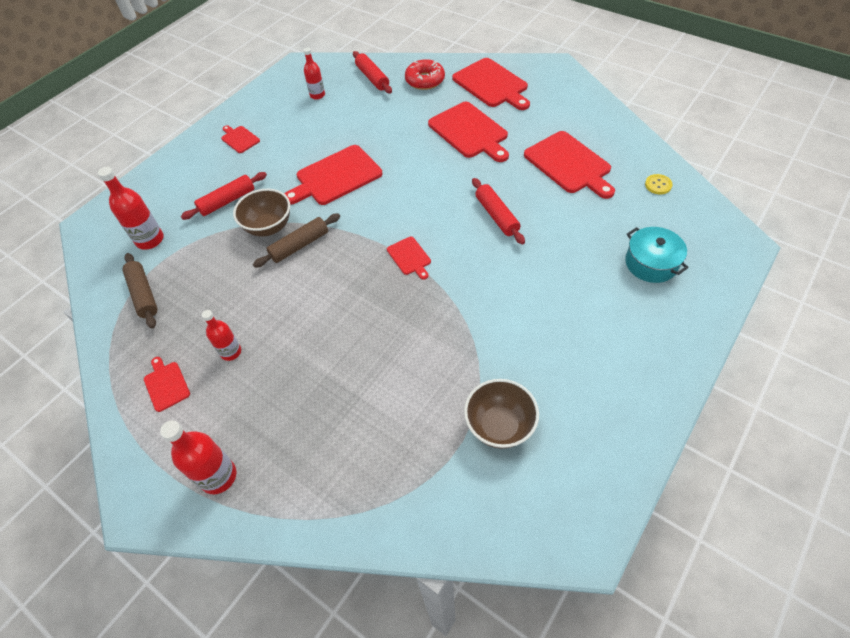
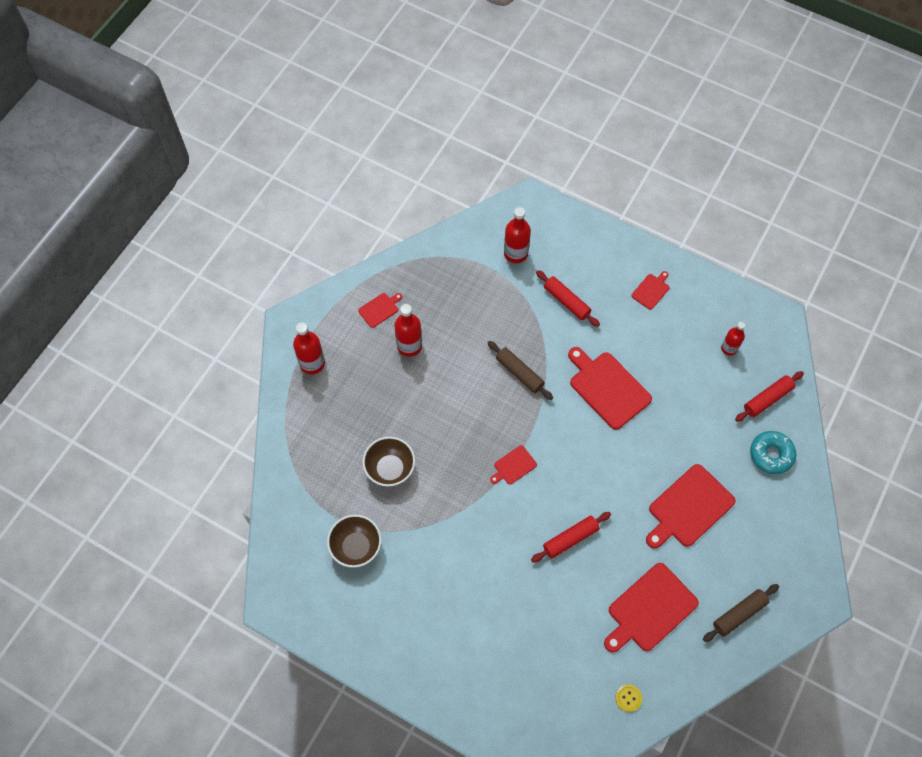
camera: 80 degrees right, 10 degrees up
(143, 294) = (459, 267): brown rolling pin -> brown rolling pin (739, 614)
(231, 352) = (409, 346): red bottle -> red bottle, size x1.53
(269, 227) = (538, 343): brown bowl -> brown bowl (390, 469)
(425, 80) = (771, 455): red donut -> turquoise donut
(492, 84) = (774, 527): red cutting board -> none
(651, 263) = (523, 679): turquoise pot -> none

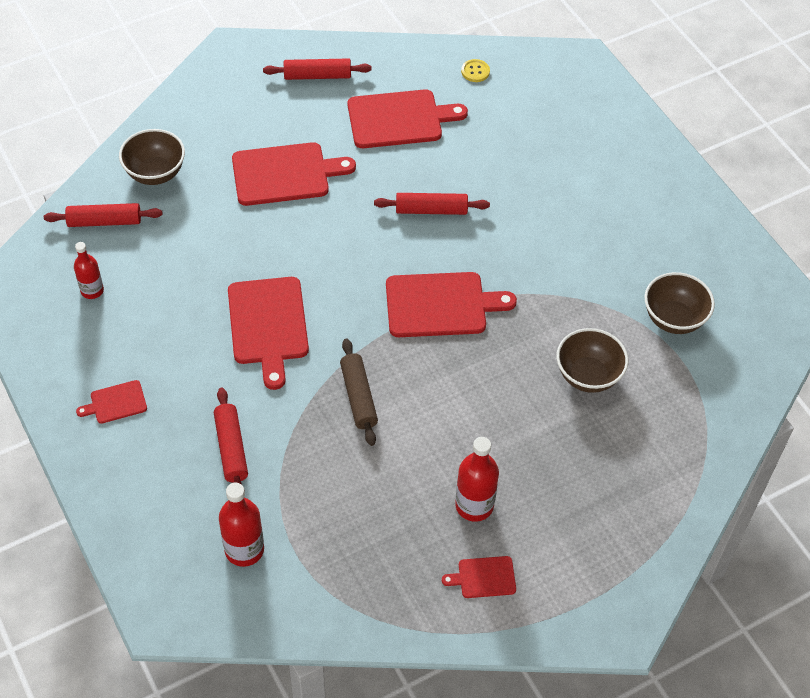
camera: 150 degrees left, 10 degrees down
(312, 363) = (618, 554): red bottle -> none
(513, 466) = (441, 305): red cutting board -> red cutting board, size x2.00
(739, 614) = (317, 76): brown rolling pin -> red rolling pin
(771, 455) = (155, 173): turquoise donut -> brown bowl

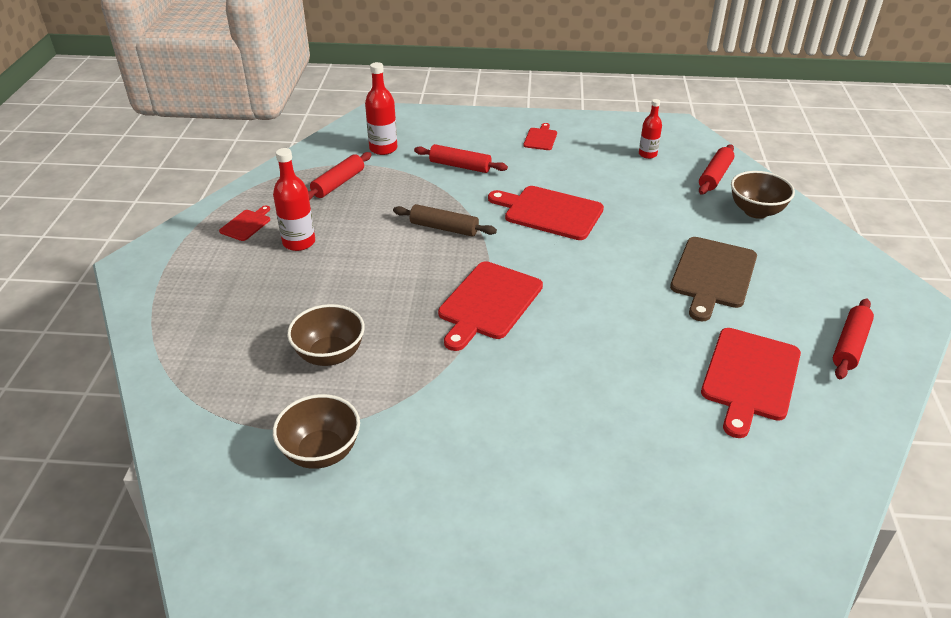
camera: 125 degrees right, 15 degrees down
(285, 174) = (713, 275): red cutting board -> brown cutting board
(431, 210) = (604, 345): red rolling pin -> red rolling pin (338, 183)
(475, 71) = (804, 479): yellow button -> none

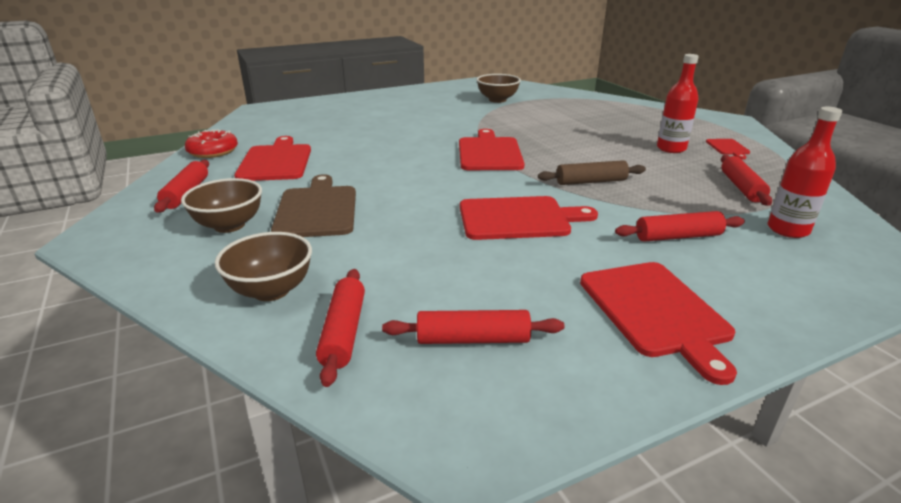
camera: 150 degrees right, 10 degrees down
(330, 355) = (546, 118): brown bowl -> brown bowl (229, 225)
(540, 138) = (656, 311): red cutting board -> red cutting board, size x2.00
(647, 154) = (473, 339): red bottle -> red rolling pin
(841, 439) = (213, 151): none -> red donut

